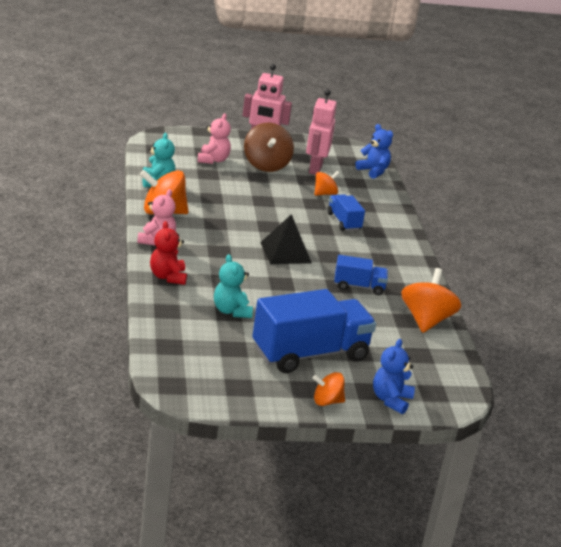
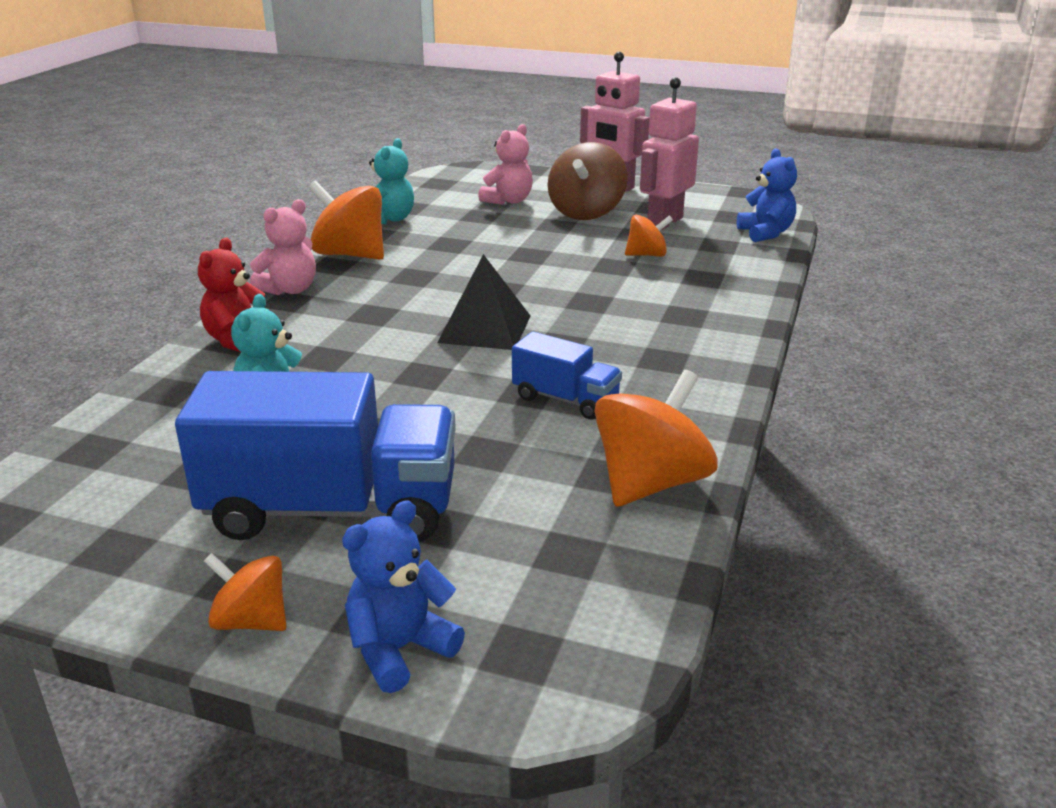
camera: 30 degrees right, 0 degrees up
(343, 222) = (640, 296): blue truck -> none

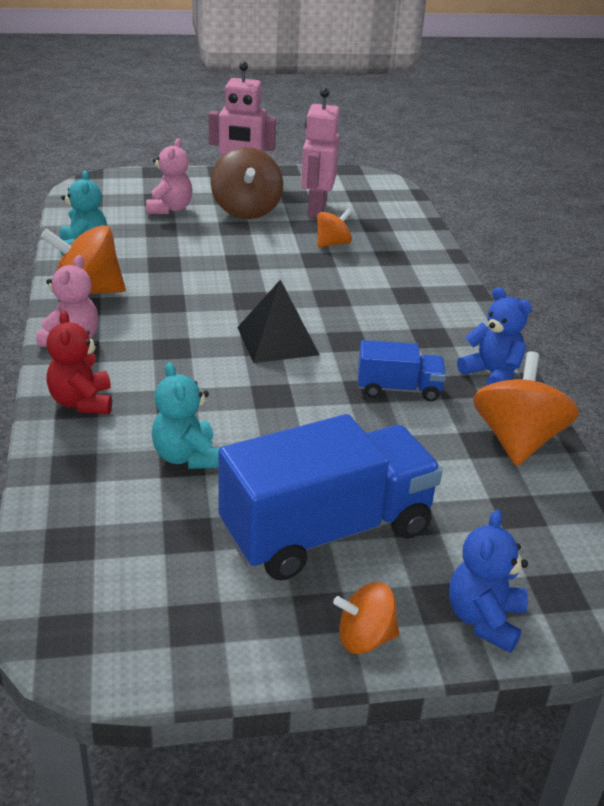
camera: 30 degrees left, 5 degrees up
(765, 233) = (399, 207): blue teddy bear -> blue teddy bear (492, 374)

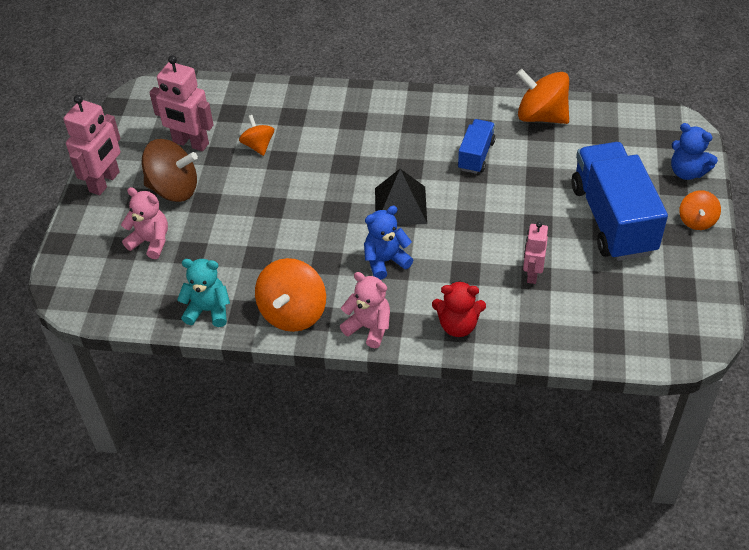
camera: 70 degrees left, 15 degrees up
(187, 457) = (532, 274): turquoise teddy bear -> pink robot
(492, 374) = (468, 107): blue teddy bear -> blue teddy bear (385, 261)

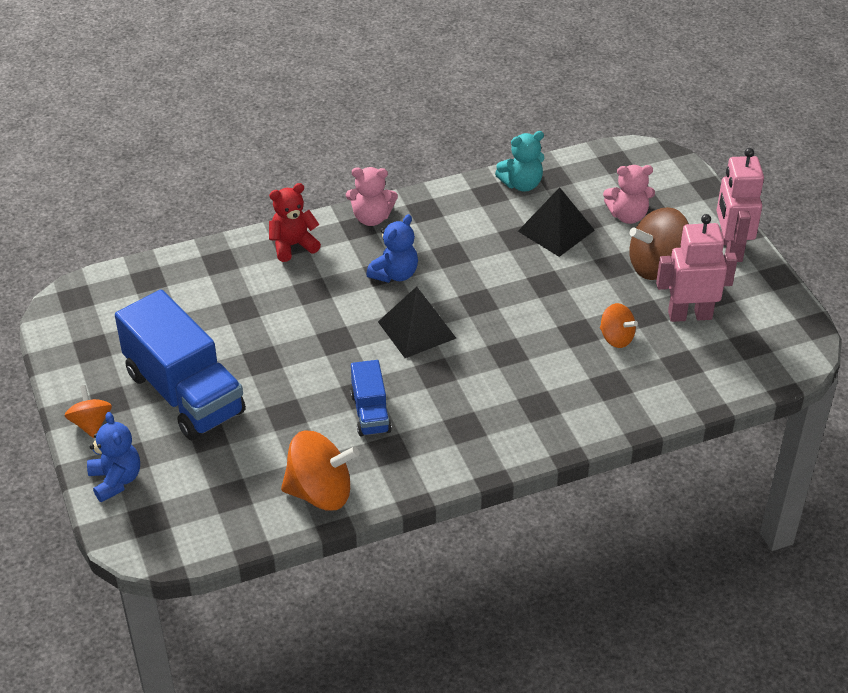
camera: 150 degrees right, 5 degrees down
(221, 251) = (556, 230): none -> black pyramid
(293, 313) = (447, 206): orange spinning top -> none
(532, 274) = (245, 311): pink robot -> none
(687, 172) = (116, 480): blue teddy bear -> blue teddy bear turned 60 degrees clockwise

